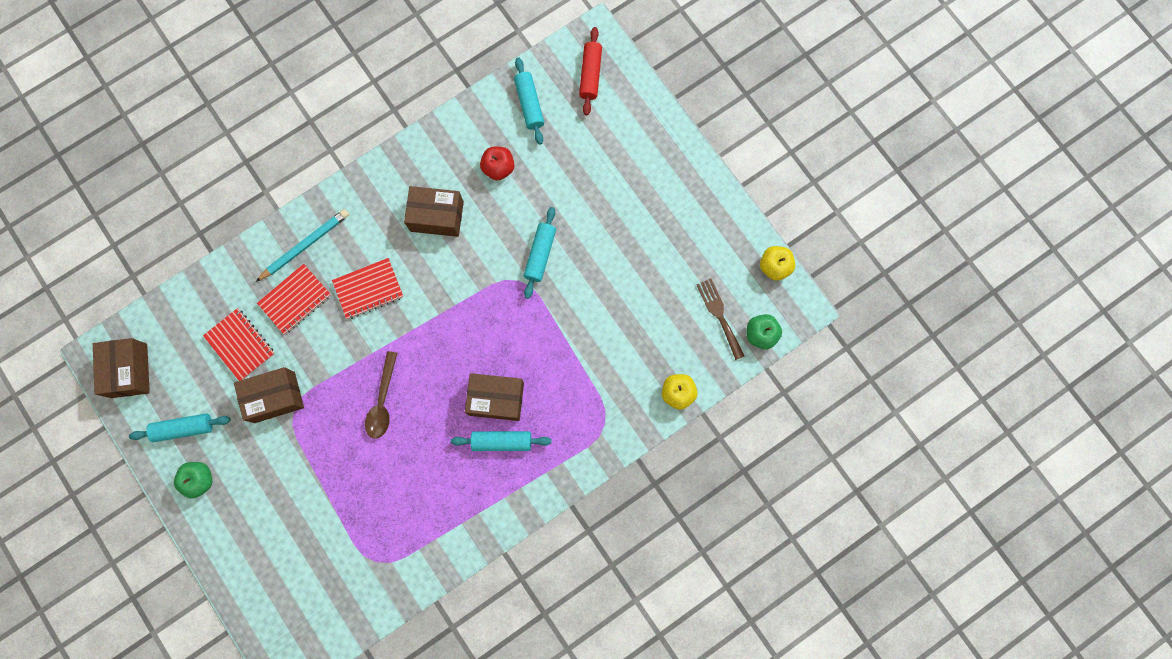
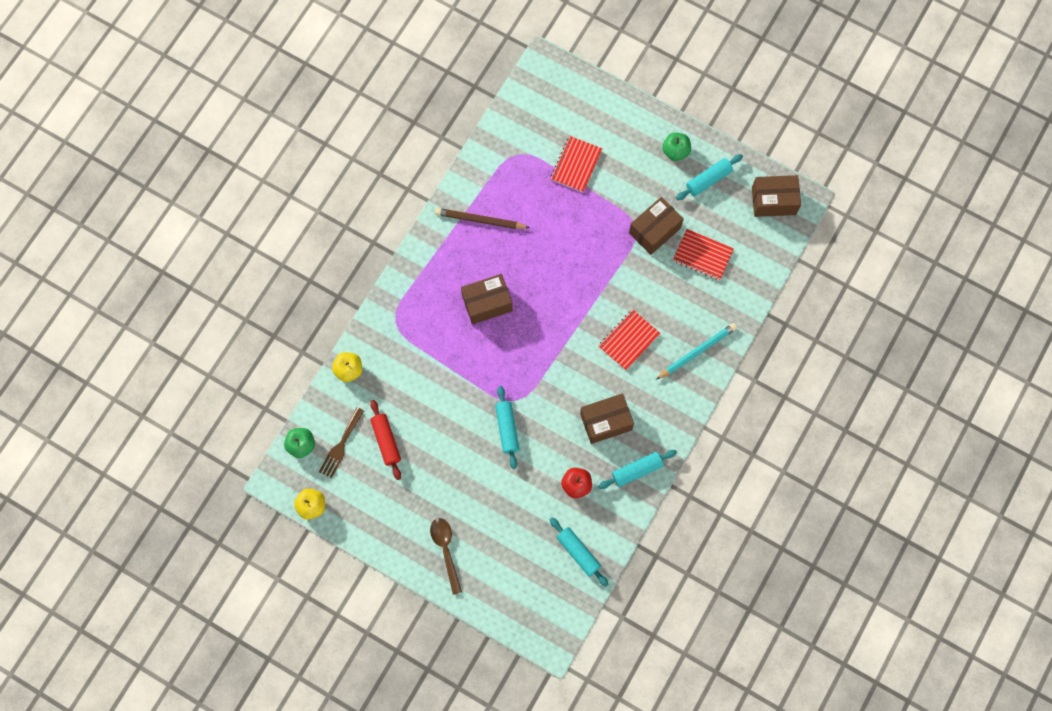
camera: 155 degrees right, 5 degrees down
(129, 370) = (773, 201): brown box -> brown box turned 60 degrees counterclockwise
(295, 300) = (680, 307): red notebook -> red notebook (576, 165)
(305, 245) = (697, 351): turquoise pencil -> turquoise pencil turned 150 degrees counterclockwise
(382, 402) = (572, 263): brown spoon -> brown spoon (446, 550)
(457, 500) = (480, 220): none -> brown pencil
(502, 442) = (467, 274): turquoise rolling pin -> turquoise rolling pin (637, 470)
(590, 75) = (539, 604): red rolling pin -> red rolling pin (386, 441)
(719, 315) = (341, 445): brown fork -> brown fork turned 75 degrees clockwise

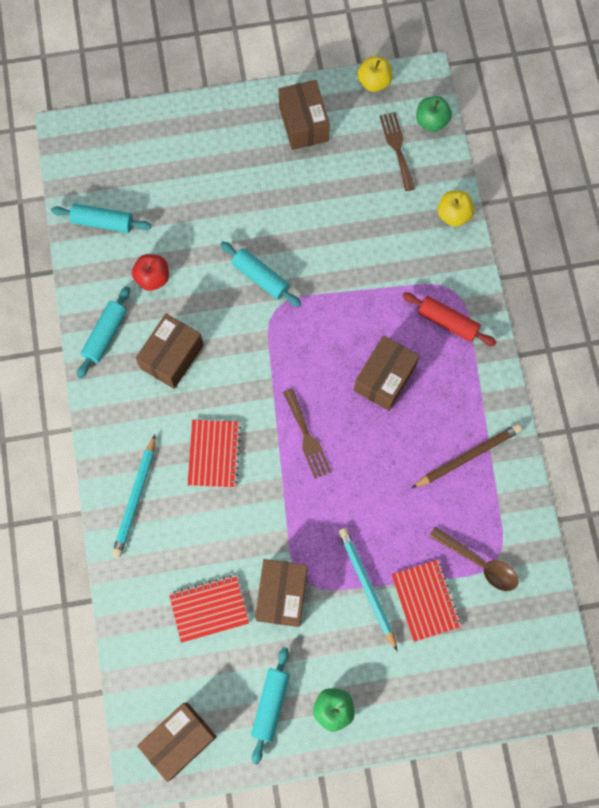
camera: 140 degrees right, 0 degrees up
(386, 441) = (361, 182): red rolling pin -> red rolling pin (447, 322)
(386, 514) = (303, 123): none -> brown box
(446, 550) = (224, 135): brown spoon -> brown spoon (479, 563)
(564, 306) = (307, 437): none -> brown fork
(602, 197) = (367, 586): none -> turquoise pencil

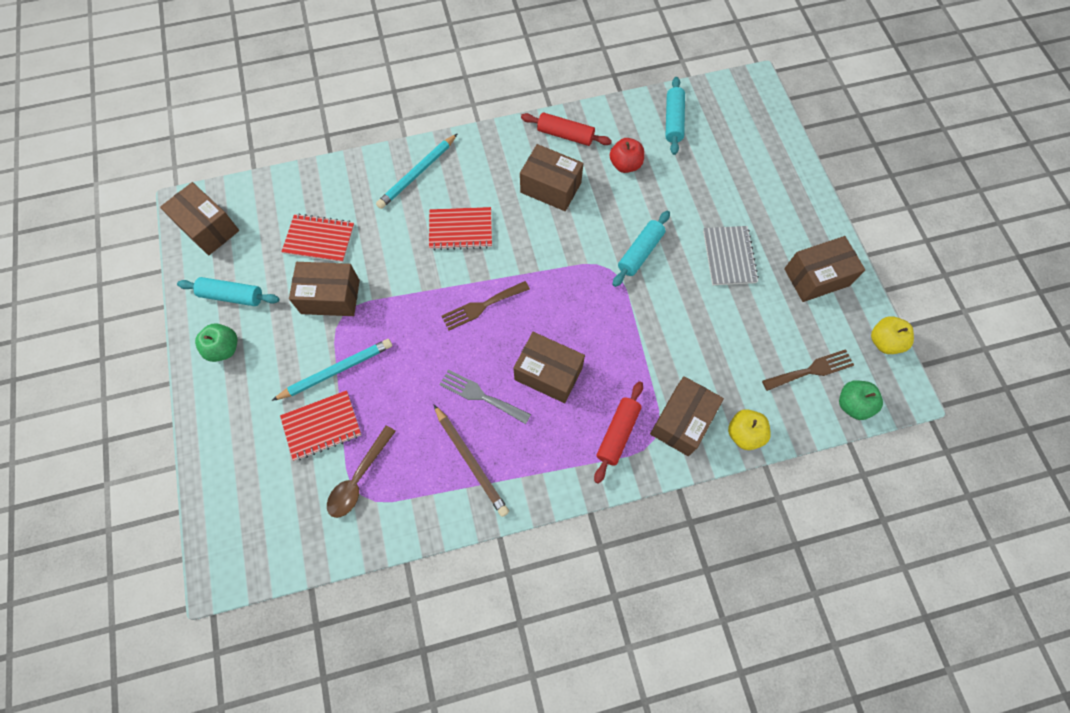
camera: 85 degrees right, 5 degrees down
(105, 335) = (565, 135): turquoise rolling pin -> red rolling pin
(135, 498) = (417, 173): turquoise pencil -> turquoise pencil turned 60 degrees counterclockwise
(209, 608) = (319, 239): red notebook -> red notebook turned 60 degrees counterclockwise
(273, 196) = (729, 256): none -> grey notebook
(403, 443) = (481, 396): none -> grey fork
(439, 265) = (682, 421): none -> brown box

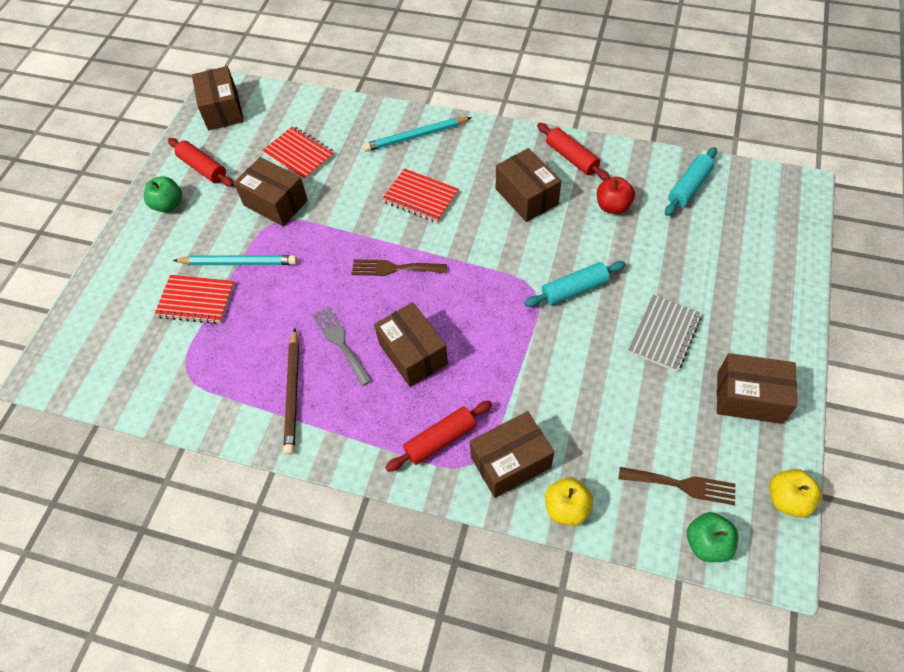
camera: 35 degrees right, 10 degrees down
(232, 296) = (203, 168): turquoise rolling pin -> red rolling pin
(358, 478) = (193, 357): brown spoon -> none

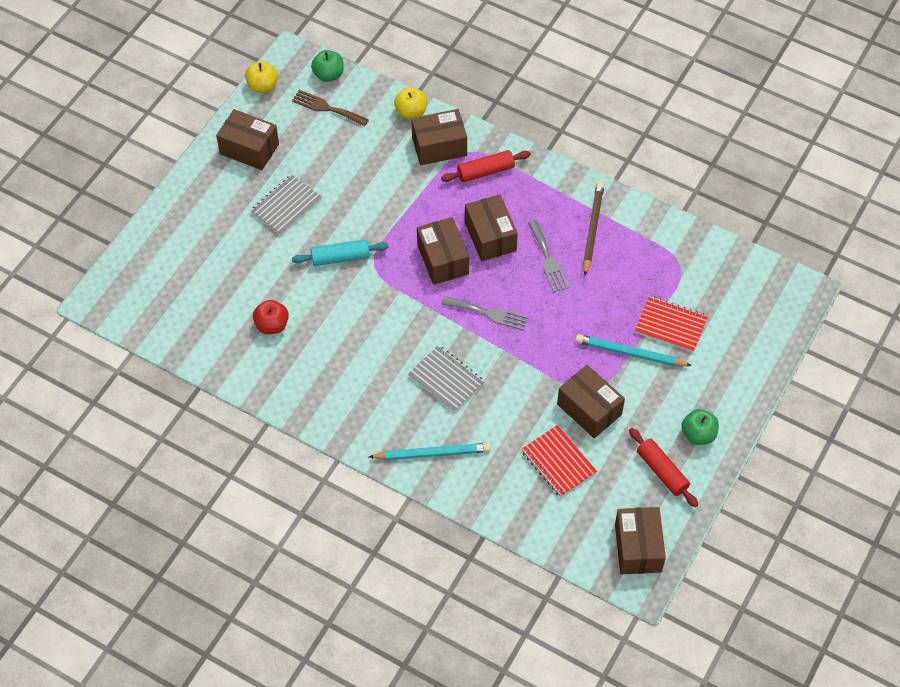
camera: 170 degrees left, 0 degrees up
(394, 268) = (488, 313): brown fork -> grey fork
(420, 197) = (446, 380): red notebook -> grey notebook
(526, 196) = (346, 355): brown box -> brown box (443, 259)
(571, 158) = (286, 386): red rolling pin -> none
(689, 187) = (194, 327): turquoise rolling pin -> none

